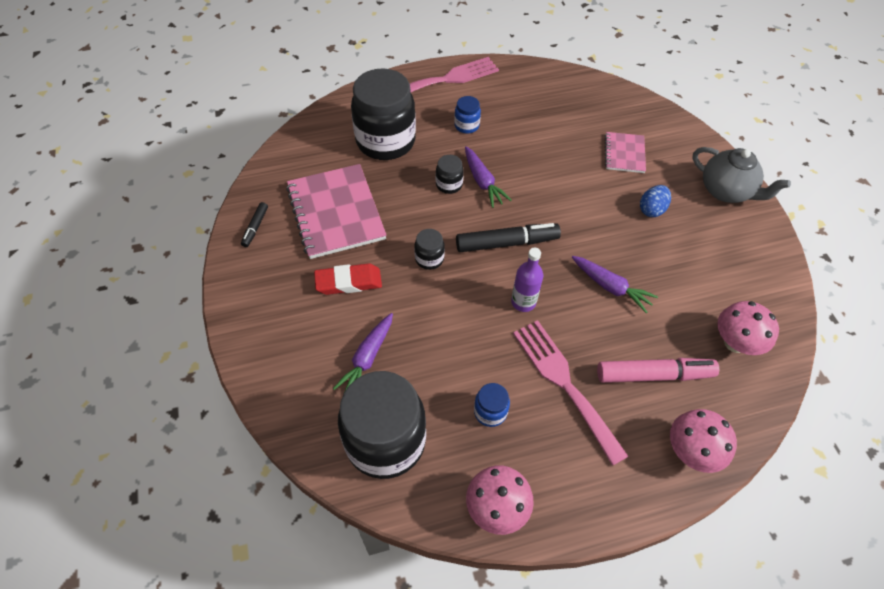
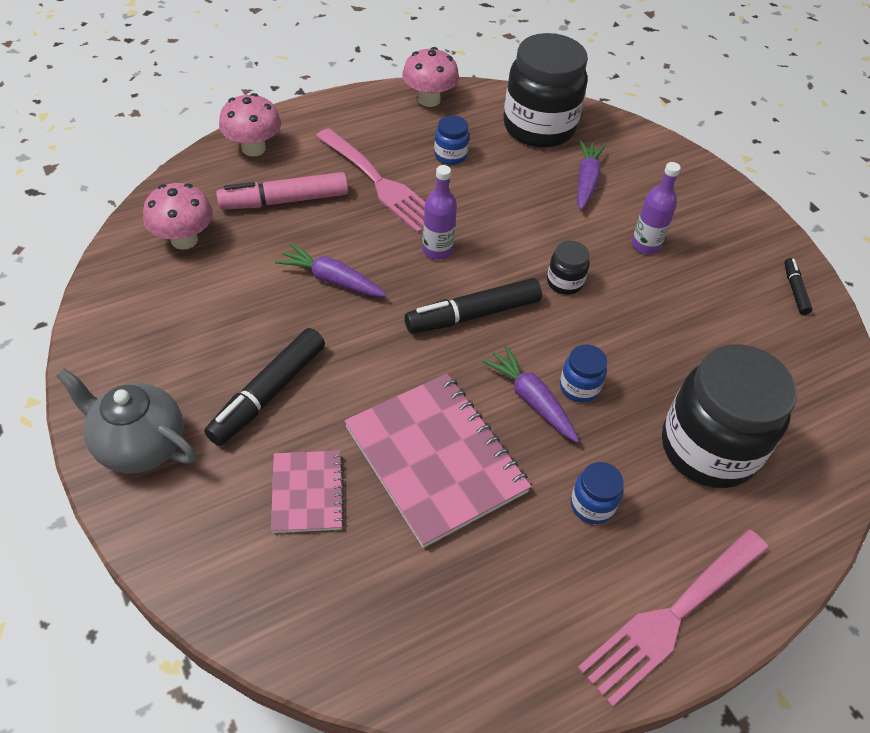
camera: 165 degrees right, 5 degrees down
(336, 213) = (710, 322): pink notebook -> pink notebook (435, 459)
(348, 282) = (645, 245): red eraser -> purple bottle
(449, 184) = (579, 387): black jar -> blue jar
(651, 209) = (268, 393): blue egg -> black marker

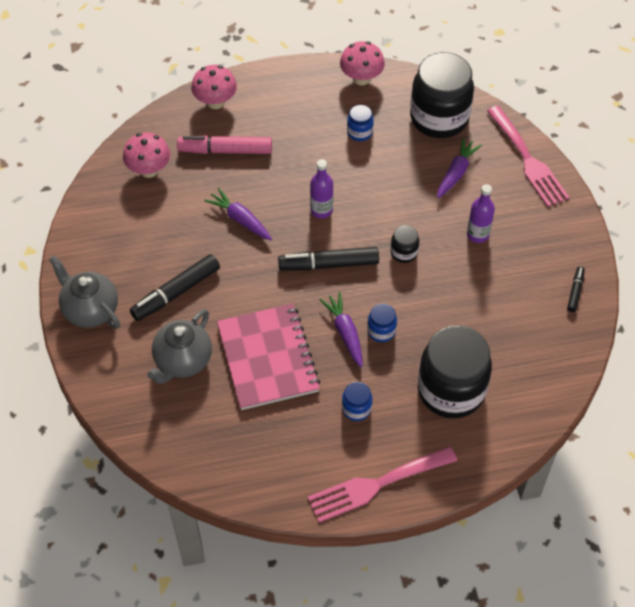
camera: 20 degrees right, 5 degrees up
(307, 492) = (182, 361): pink notebook -> grey teapot
(380, 184) = (298, 148): pink fork -> pink fork (528, 160)

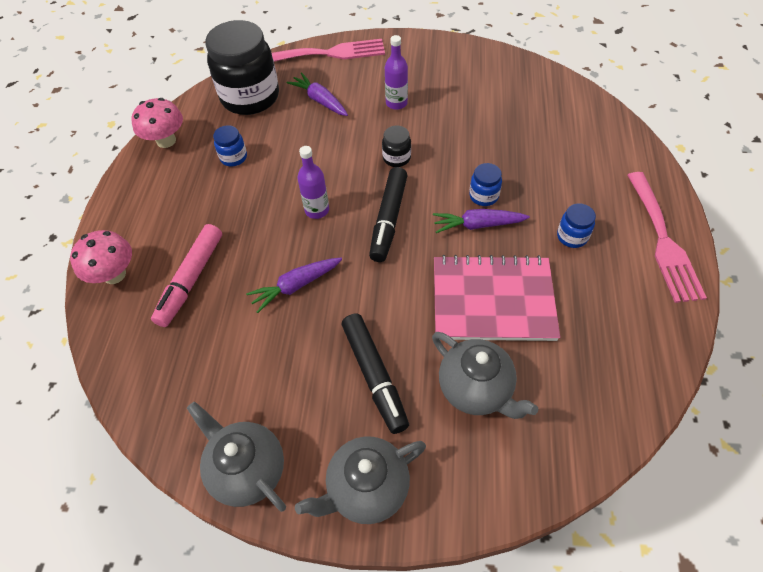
camera: 70 degrees left, 0 degrees up
(87, 238) = (247, 469): none -> grey teapot
(149, 170) = (175, 368): pink mushroom -> none
(451, 390) = (563, 161): black jar -> none
(575, 291) = (479, 59): black marker -> none

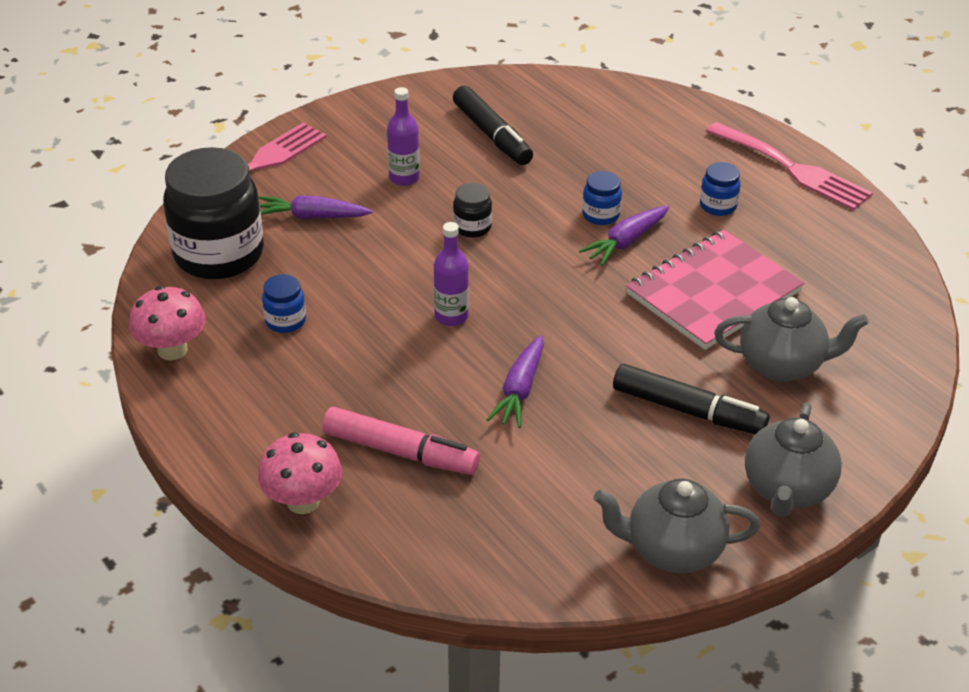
camera: 45 degrees left, 15 degrees down
(191, 279) = (400, 452): pink marker -> pink marker turned 45 degrees counterclockwise
(388, 219) = (536, 284): black marker -> black marker (492, 135)

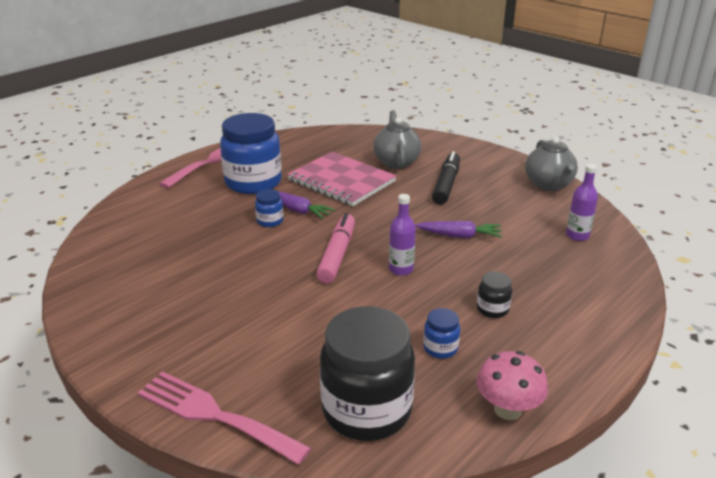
camera: 100 degrees left, 10 degrees down
(303, 501) = (612, 305): pink mushroom -> none
(312, 217) = (296, 359): purple carrot -> none
(400, 452) = (541, 273): pink marker -> pink marker (337, 255)
(404, 178) = (230, 314): purple bottle -> purple bottle (577, 235)
(472, 227) = (294, 272): black jar -> black jar (492, 309)
(492, 135) = (165, 276): black marker -> none
(718, 206) = (253, 182): blue jar -> blue jar, size x2.32
(787, 490) = (487, 159): grey teapot -> none

